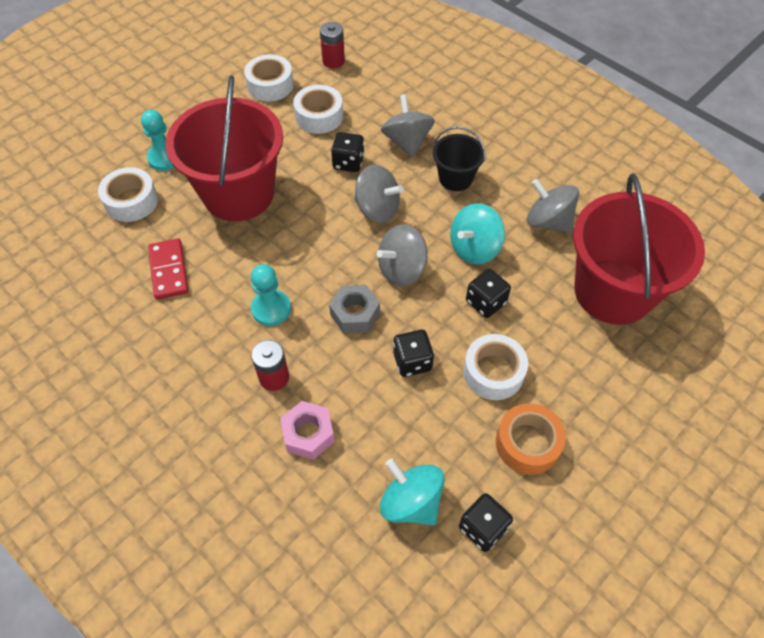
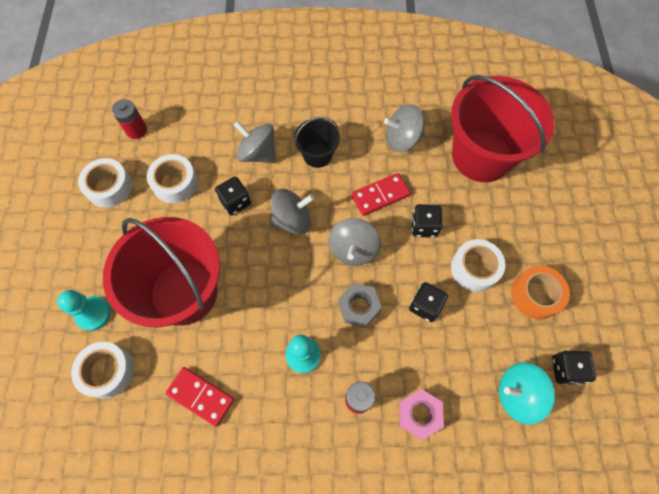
camera: 45 degrees left, 10 degrees up
(474, 248) = (380, 195): turquoise spinning top -> red domino

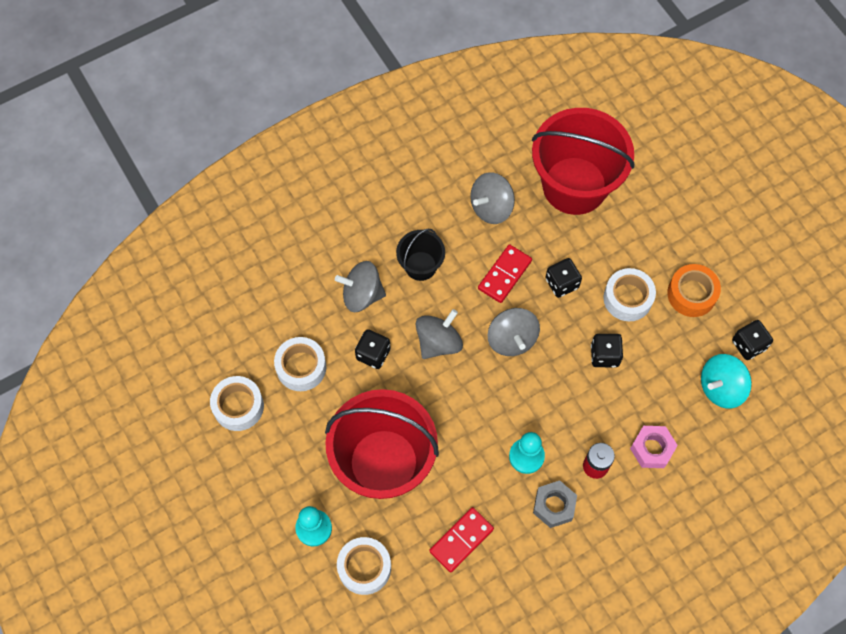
camera: 30 degrees left, 0 degrees up
(136, 130) = (222, 335): red battery -> none
(200, 396) = (461, 540): red domino -> red domino turned 45 degrees counterclockwise
(358, 307) = (548, 388): grey nut -> grey nut (554, 506)

